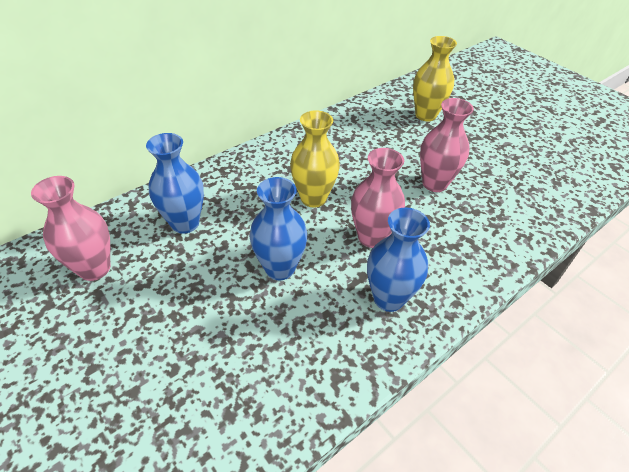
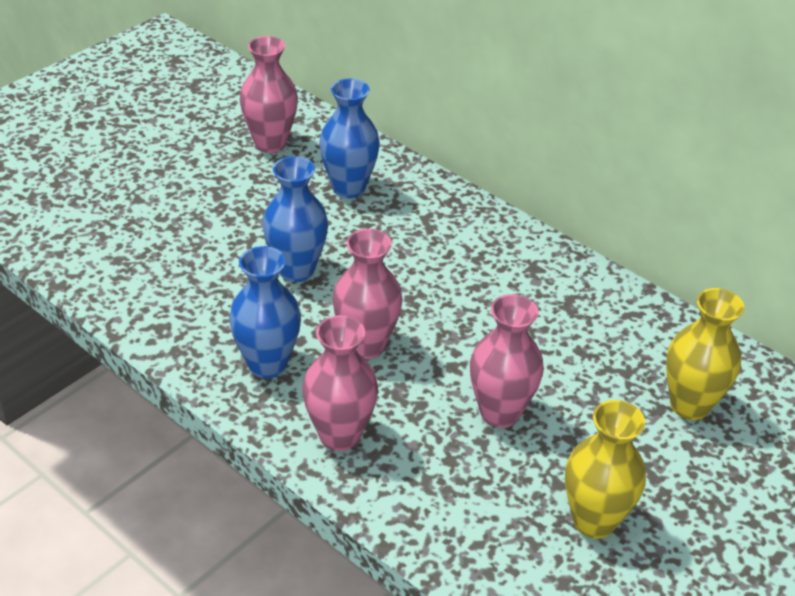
camera: 80 degrees right, 5 degrees down
(313, 198) = (424, 286): yellow vase -> yellow vase (594, 520)
(460, 263) = (339, 435): none -> pink vase

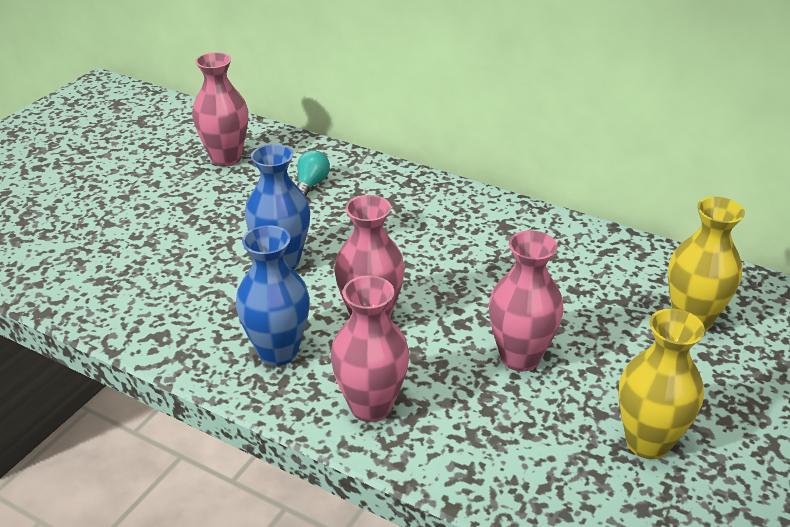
camera: 10 degrees left, 5 degrees down
(349, 188) = (311, 185): blue vase -> turquoise light bulb

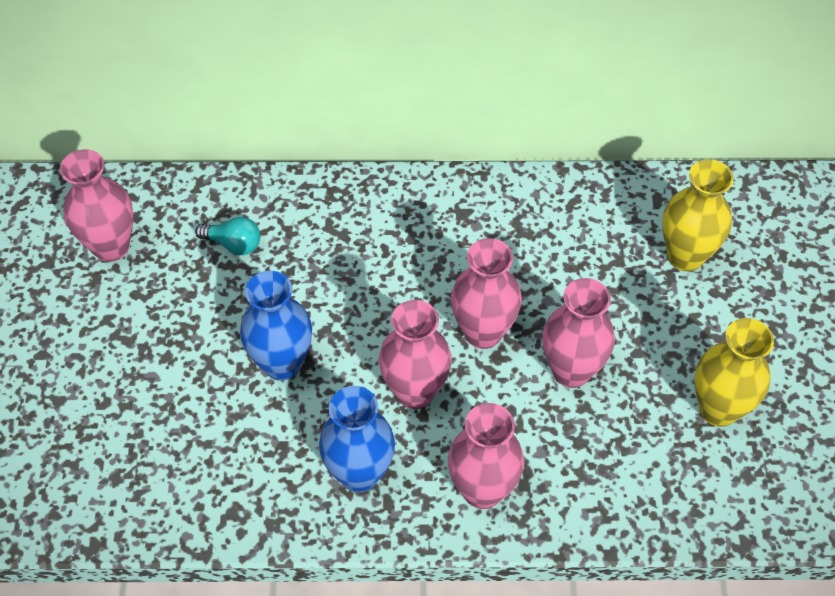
camera: 30 degrees left, 20 degrees up
(311, 185) = (233, 244): turquoise light bulb -> turquoise light bulb turned 120 degrees clockwise
(461, 303) = (483, 332): none -> pink vase

